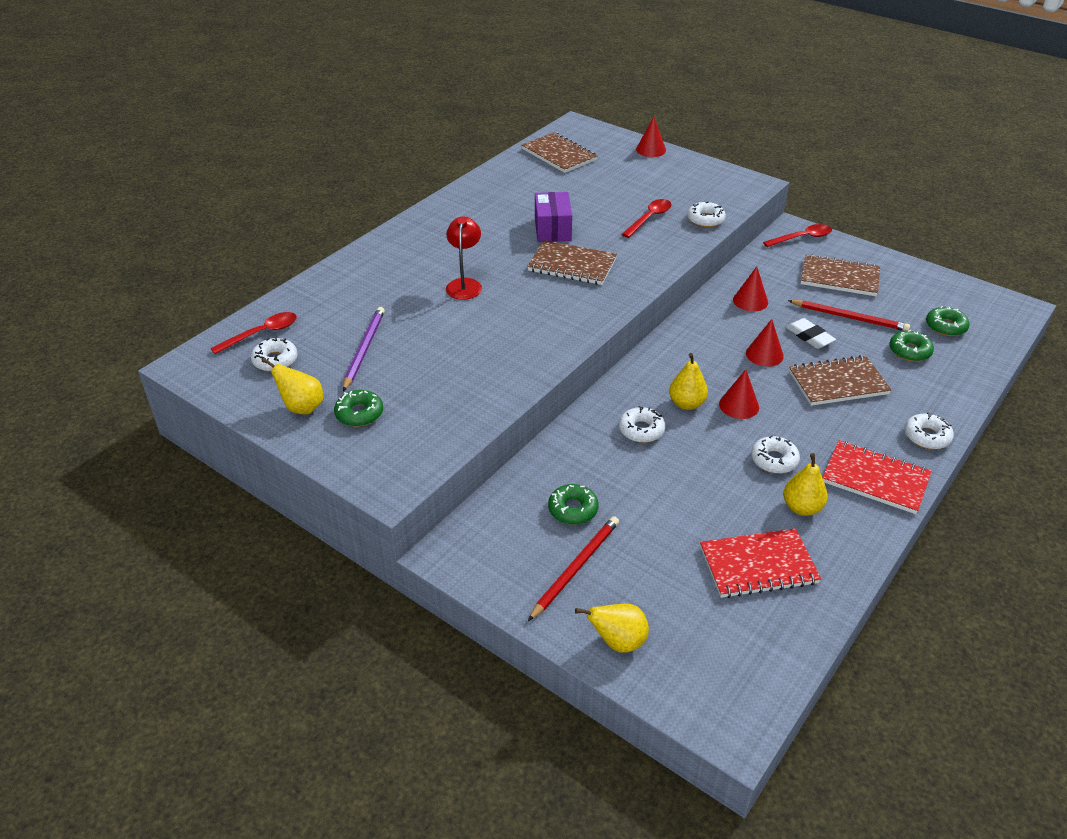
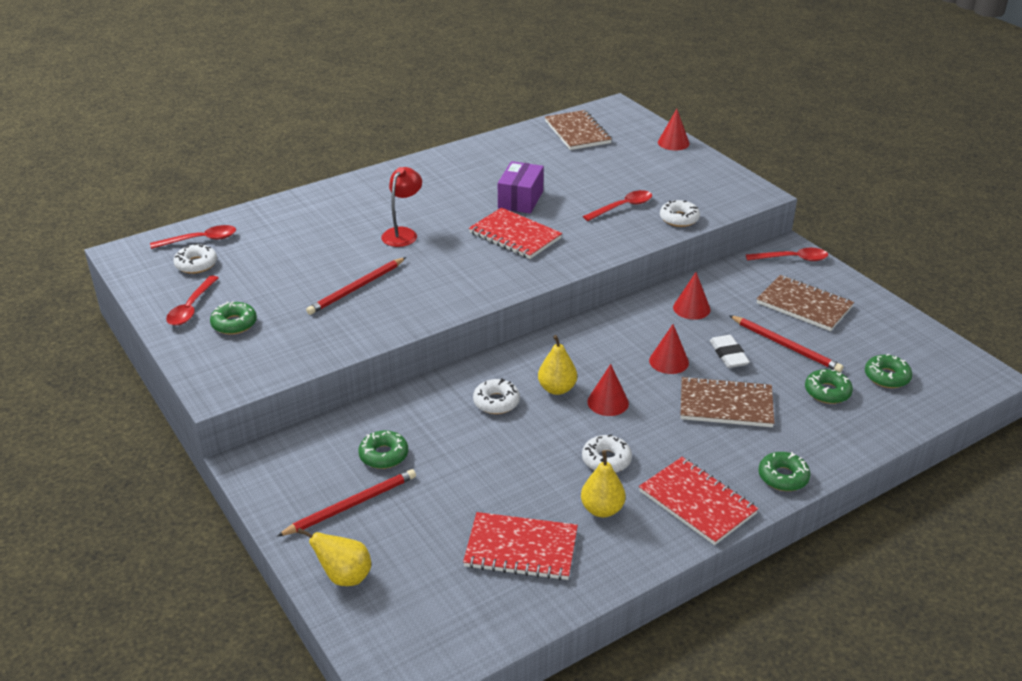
camera: 20 degrees right, 5 degrees down
(302, 407) = (191, 308): yellow pear -> red spoon
(364, 349) = (276, 271): purple pencil -> none
(458, 349) = (356, 288): none -> red pencil
(572, 265) = (515, 236): brown notebook -> red notebook
(926, 436) = (783, 477): white donut -> green donut

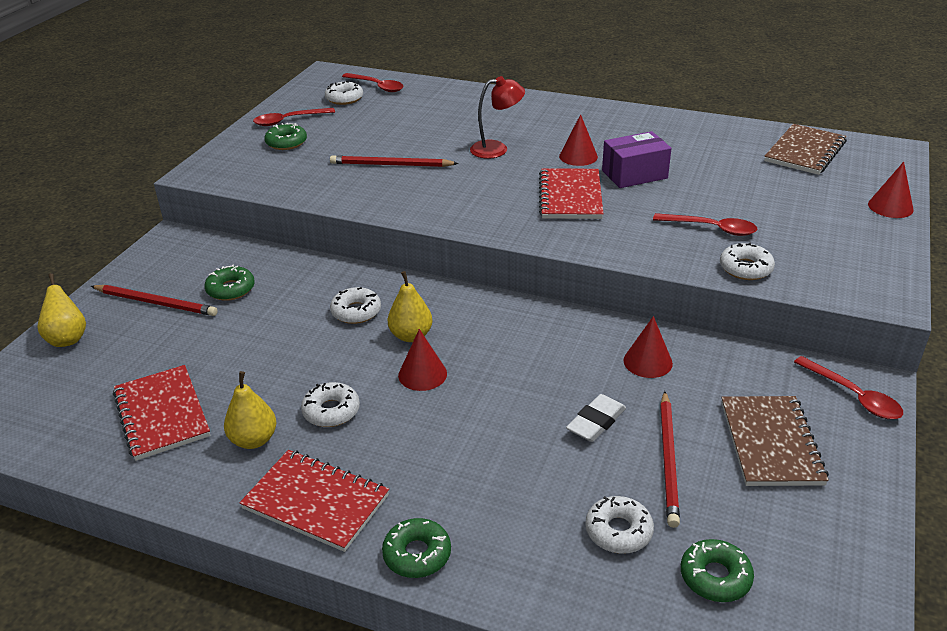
camera: 55 degrees right, 0 degrees up
(669, 361) = (534, 385): red cone -> red cone (578, 156)
(697, 502) = (316, 502): red notebook -> red notebook turned 75 degrees counterclockwise
(726, 405) = (503, 456): brown notebook -> none
(827, 392) = (618, 531): green donut -> white donut

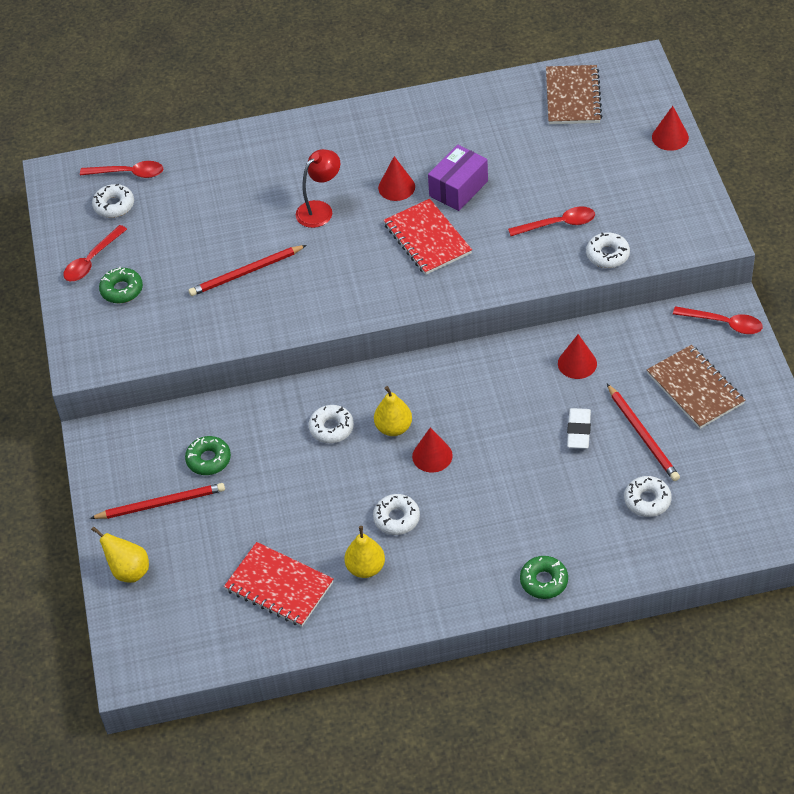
camera: 30 degrees left, 15 degrees up
(316, 502) = (451, 585): red notebook -> none
(715, 577) = (719, 499): green donut -> none

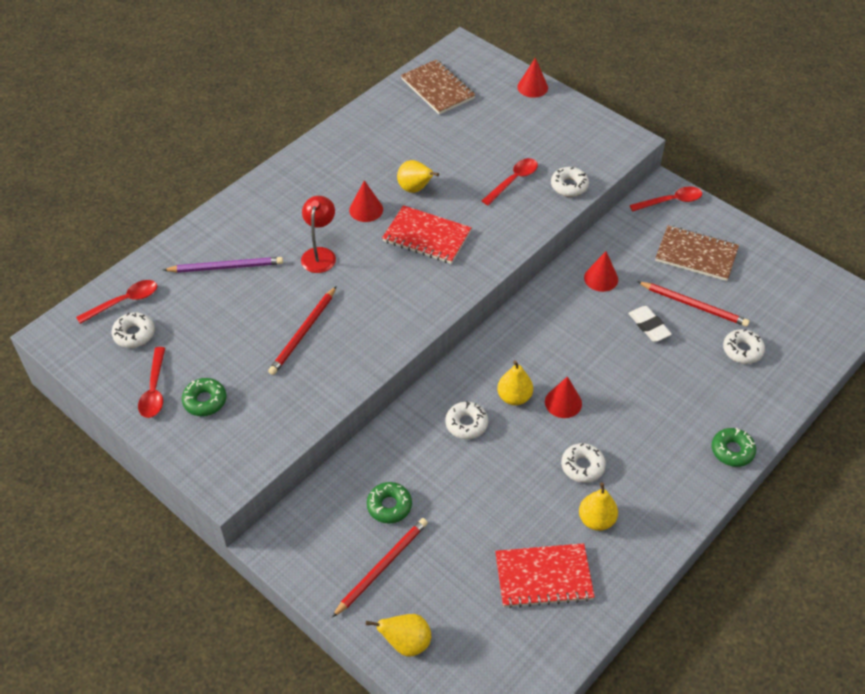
camera: 40 degrees left, 0 degrees up
(233, 183) = (226, 267): none -> purple pencil
(458, 188) = (415, 189): purple box -> yellow pear

